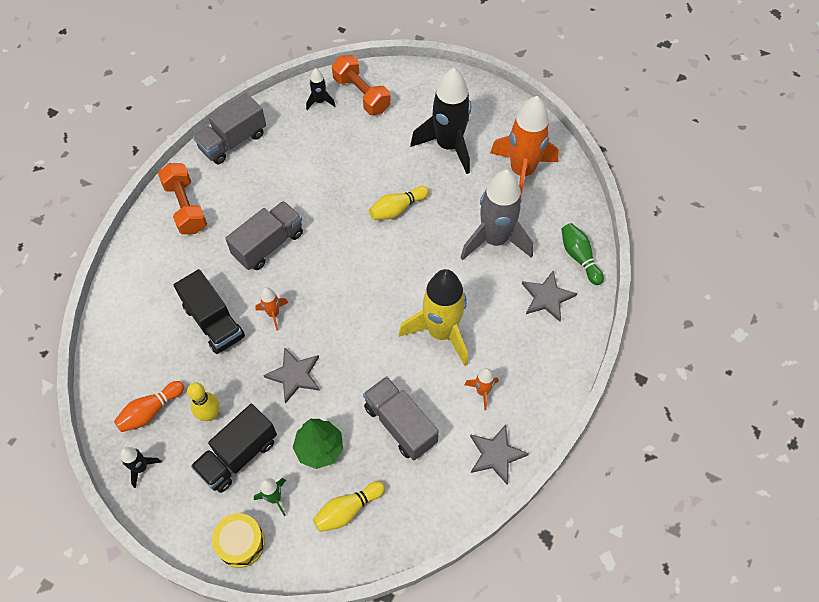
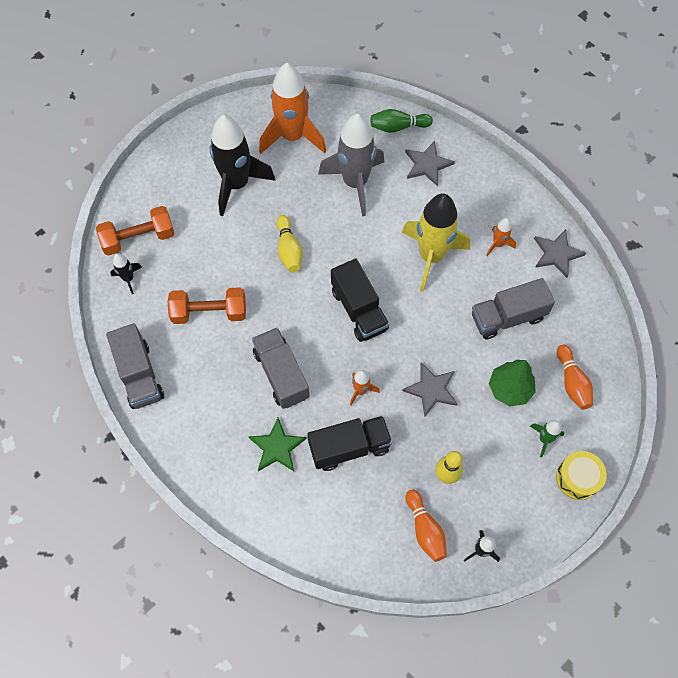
camera: 70 degrees left, 5 degrees up
(186, 207) = (203, 442): orange dumbbell -> orange dumbbell (209, 312)
(197, 264) = (277, 447): none -> green star
(238, 456) = (495, 460): black truck -> black truck (359, 310)
(347, 510) = (572, 382): yellow bowling pin -> orange bowling pin

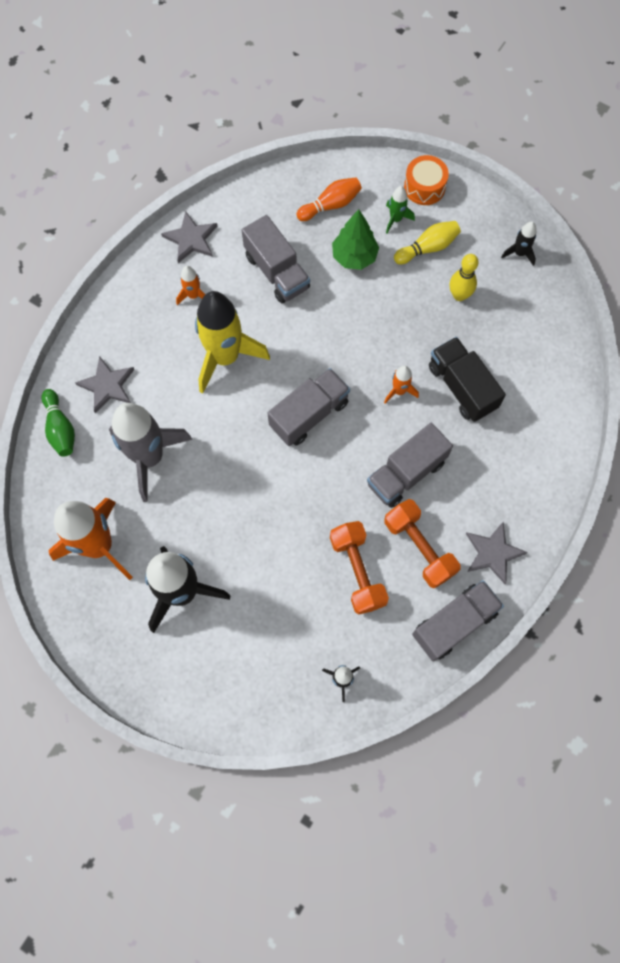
camera: 105 degrees left, 5 degrees up
(138, 238) = (285, 687): orange dumbbell -> orange dumbbell (419, 547)
(277, 447) = (485, 455): green star -> none
(289, 250) = (256, 507): yellow bowling pin -> yellow bowling pin (428, 248)
(359, 310) = (309, 414): black truck -> grey truck
(425, 529) = (517, 302): orange bowling pin -> none
(431, 389) = (377, 325): grey star -> grey star (493, 553)
(577, 478) = (424, 187): yellow drum -> orange drum

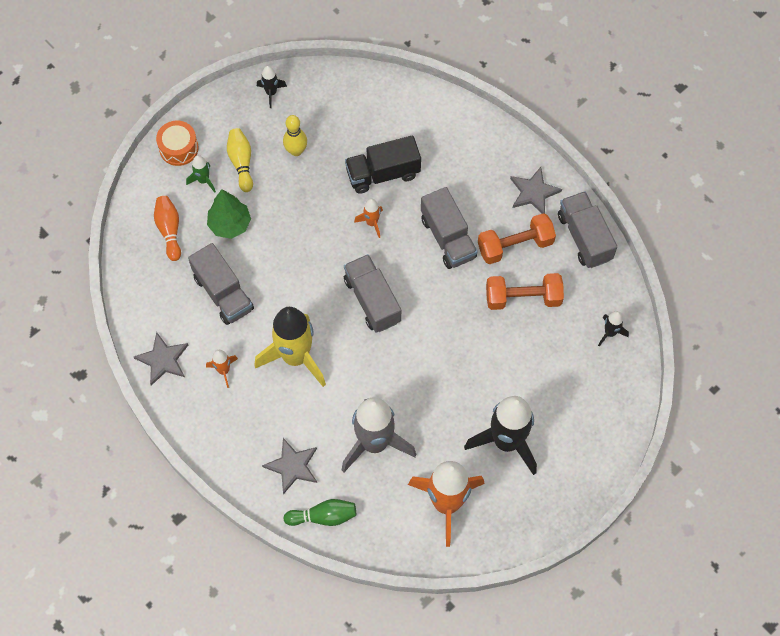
camera: 75 degrees left, 5 degrees down
(277, 272) = (223, 293): grey truck -> grey truck turned 75 degrees clockwise

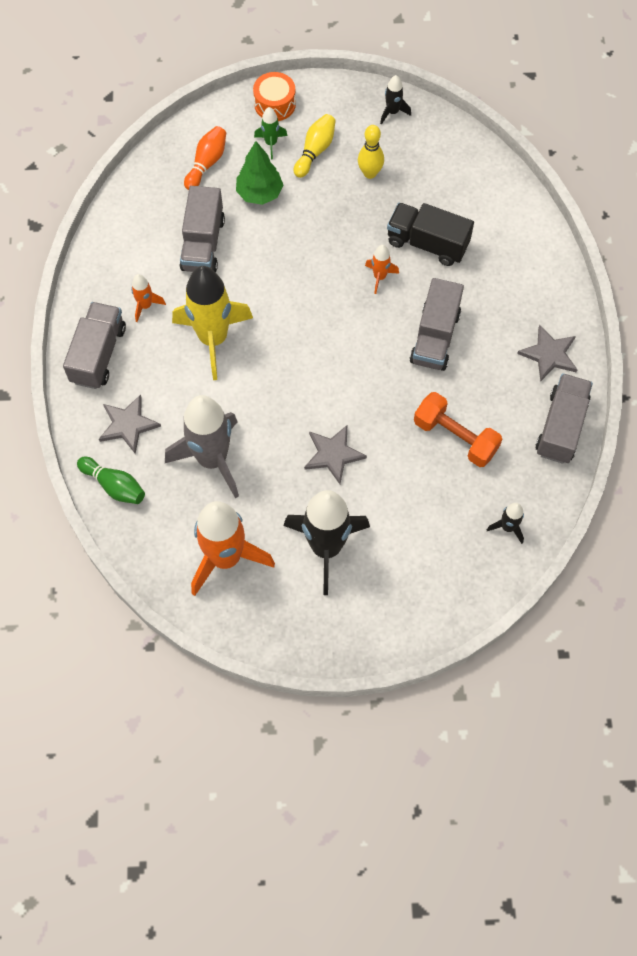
camera: 40 degrees right, 0 degrees up
(163, 360) = (106, 261): grey star -> grey star (333, 454)
(372, 300) = (320, 341): grey truck -> grey truck (98, 354)
(515, 245) = (489, 387): orange dumbbell -> none

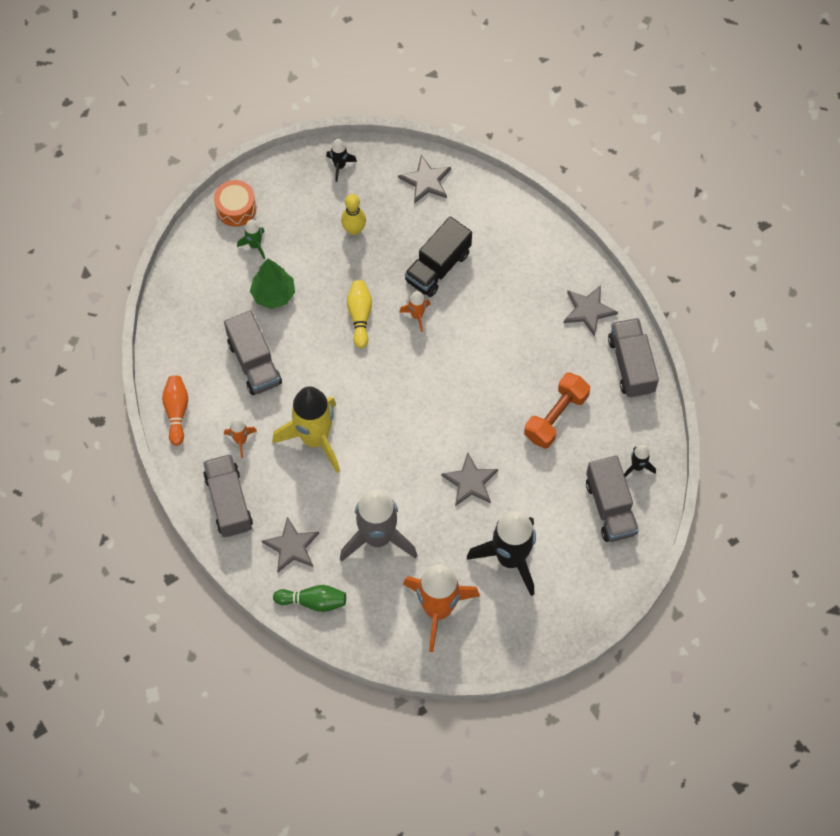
camera: 30 degrees left, 0 degrees up
(207, 163) = (212, 290): orange bowling pin -> orange bowling pin (176, 411)
(315, 151) = (296, 233): yellow bowling pin -> yellow bowling pin (360, 316)
(427, 243) = (438, 267): black truck -> black truck turned 45 degrees counterclockwise
(435, 337) = (491, 343): grey truck -> grey truck (610, 507)
(455, 437) = (556, 416): orange dumbbell -> orange dumbbell turned 60 degrees counterclockwise
(464, 162) = (426, 181): none -> grey star

